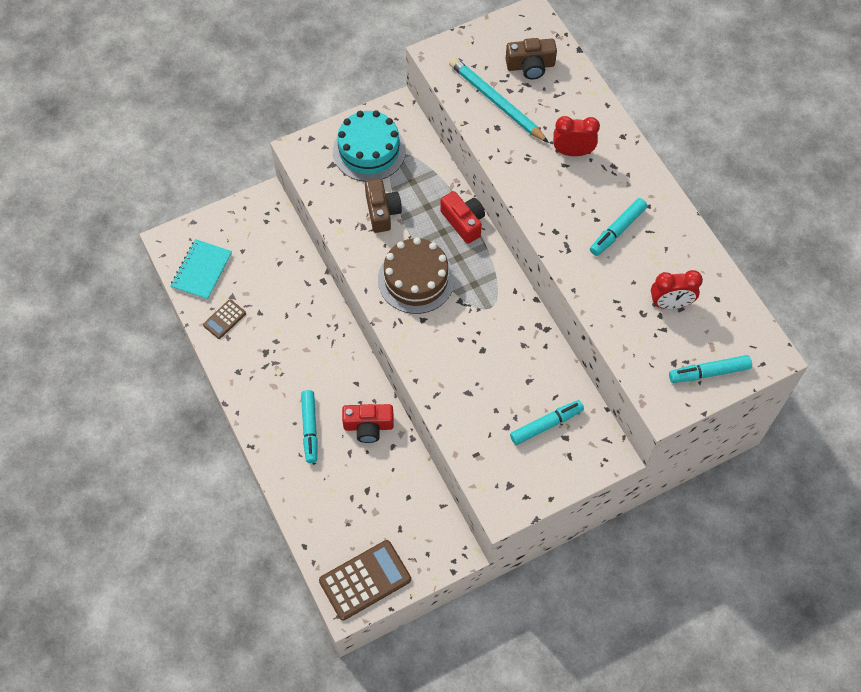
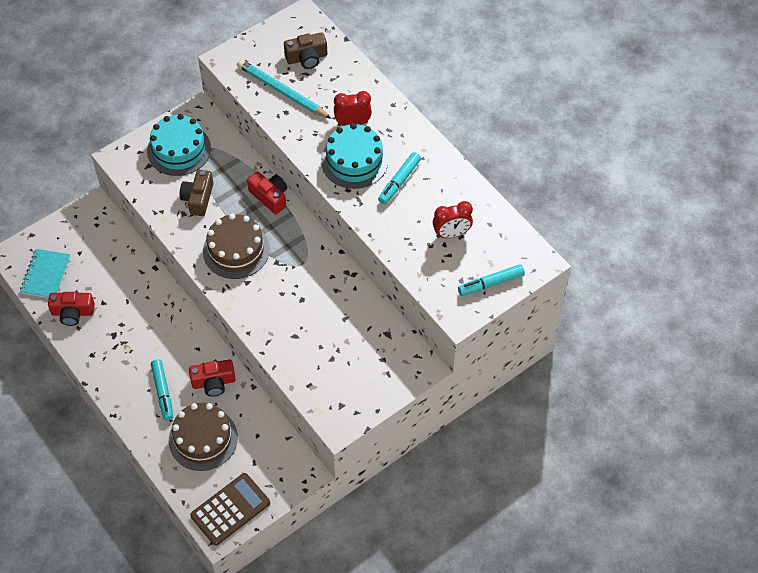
camera: 10 degrees left, 5 degrees down
(224, 319) = (73, 313): brown calculator -> red camera
(346, 491) = (203, 439): none -> brown cake
(382, 211) = (198, 198): brown camera -> brown camera turned 150 degrees counterclockwise
(546, 425) = (364, 352): turquoise marker -> none
(568, 197) = (354, 161): none -> turquoise cake

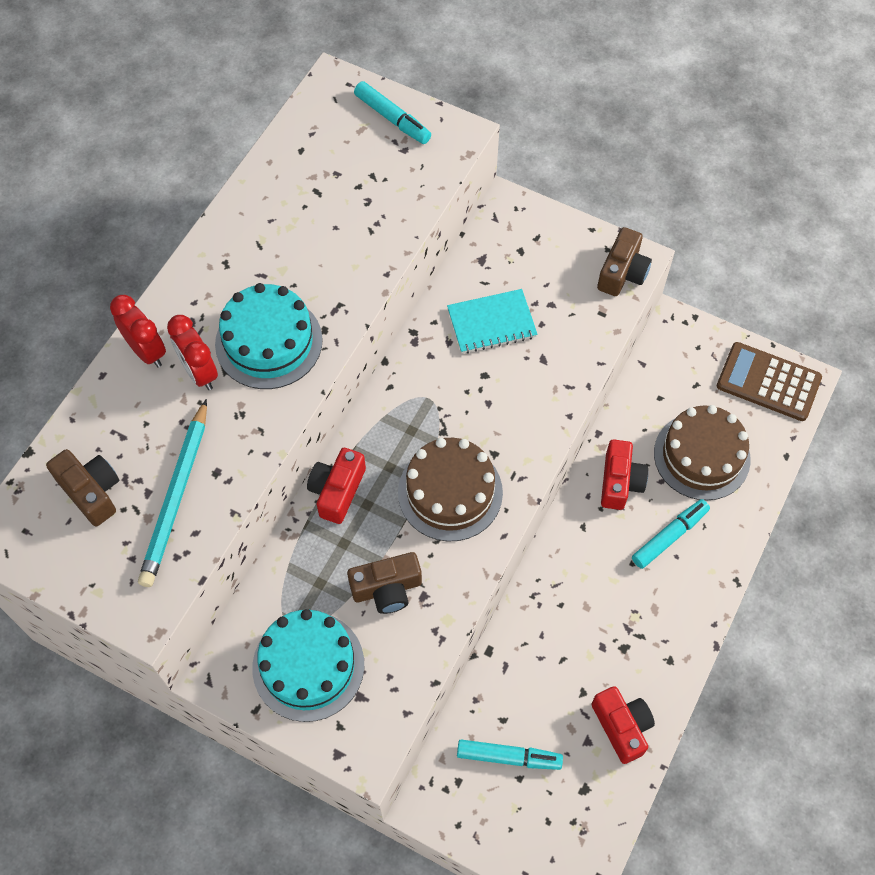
camera: 115 degrees left, 5 degrees up
(46, 275) = (582, 806): turquoise notebook -> turquoise notebook (491, 323)
(213, 382) = (620, 482): red camera -> red camera turned 45 degrees clockwise
(333, 412) = (622, 272): none -> brown camera
(399, 181) = (280, 273): turquoise marker -> turquoise marker (508, 757)
(451, 234) = (338, 184): red clock -> red clock (147, 351)

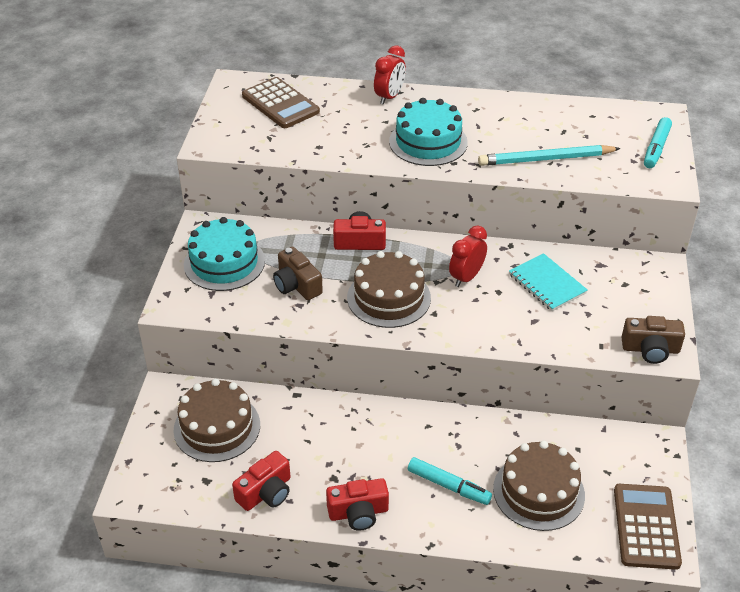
camera: 70 degrees right, 20 degrees down
(91, 491) = (280, 104): brown camera -> brown calculator
(176, 497) = (293, 136): turquoise pencil -> turquoise pencil (545, 159)
(199, 372) = (387, 121): red clock -> red clock (466, 277)
(508, 757) = (217, 427): turquoise marker -> brown cake
(620, 482) = (481, 440): red camera -> red camera (358, 513)

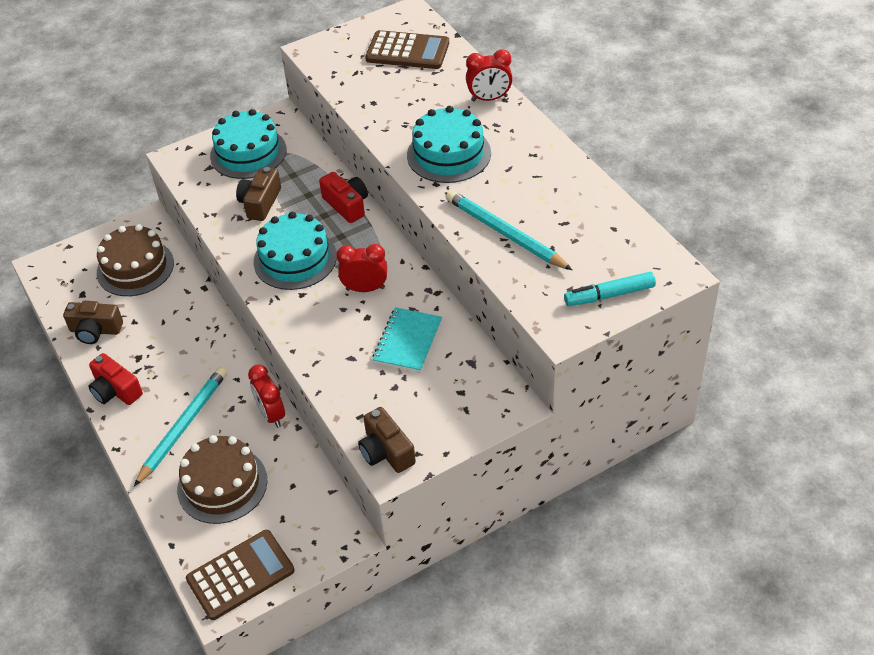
camera: 55 degrees right, 5 degrees up
(266, 492) = (95, 330): red camera -> brown camera
(280, 104) = (407, 51): brown calculator -> brown calculator turned 90 degrees counterclockwise
(389, 297) = (295, 259): brown cake -> turquoise cake
(448, 486) = (183, 426): turquoise marker -> turquoise pencil
(489, 424) = (271, 414): none -> red clock

